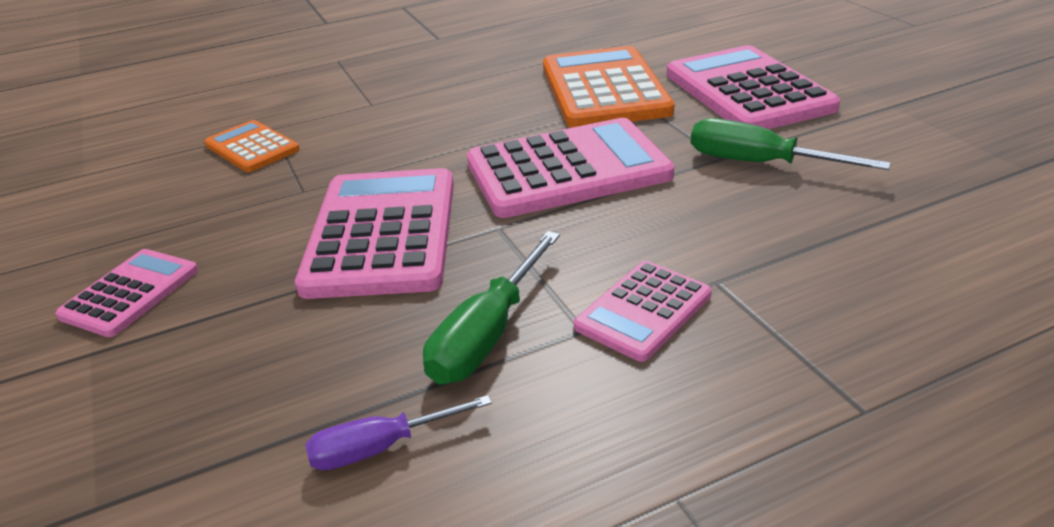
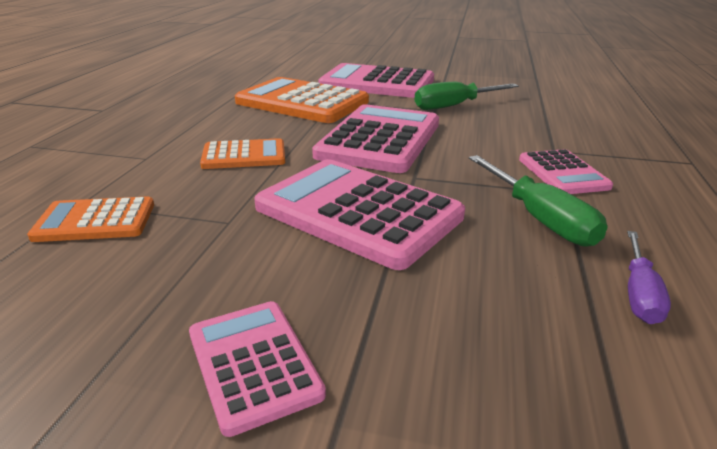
camera: 55 degrees left, 5 degrees down
(430, 133) = (244, 155): none -> orange calculator

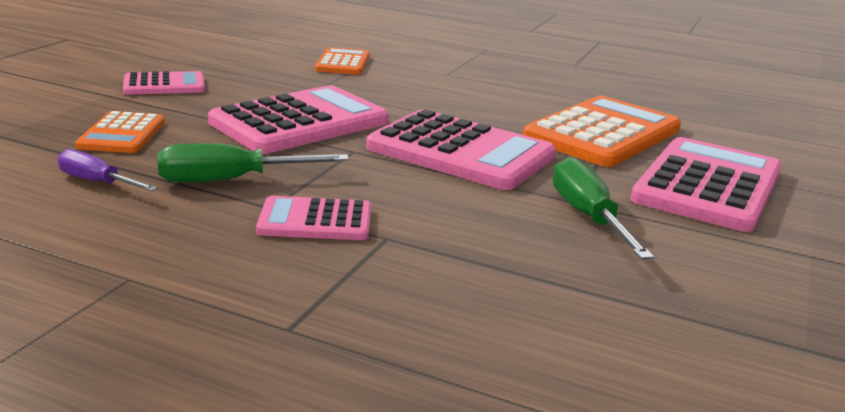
camera: 100 degrees right, 5 degrees down
(244, 155) = (437, 100): orange calculator -> orange calculator (122, 134)

